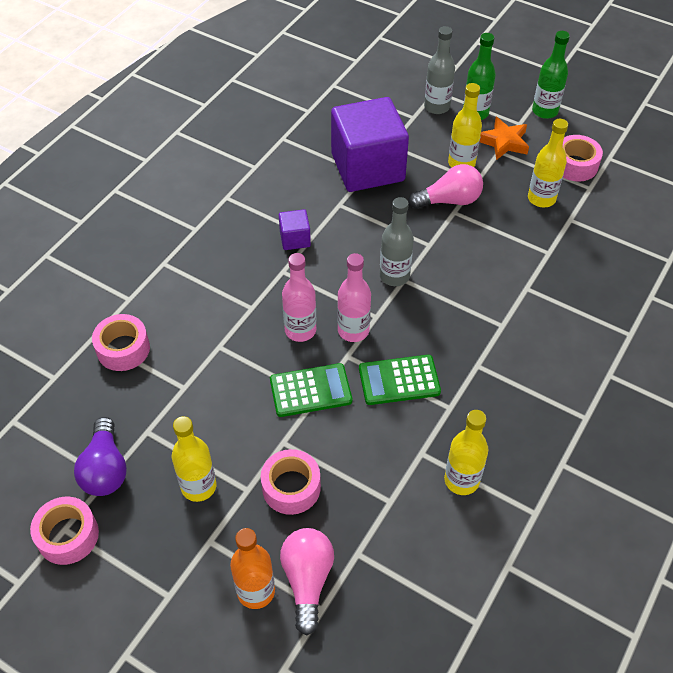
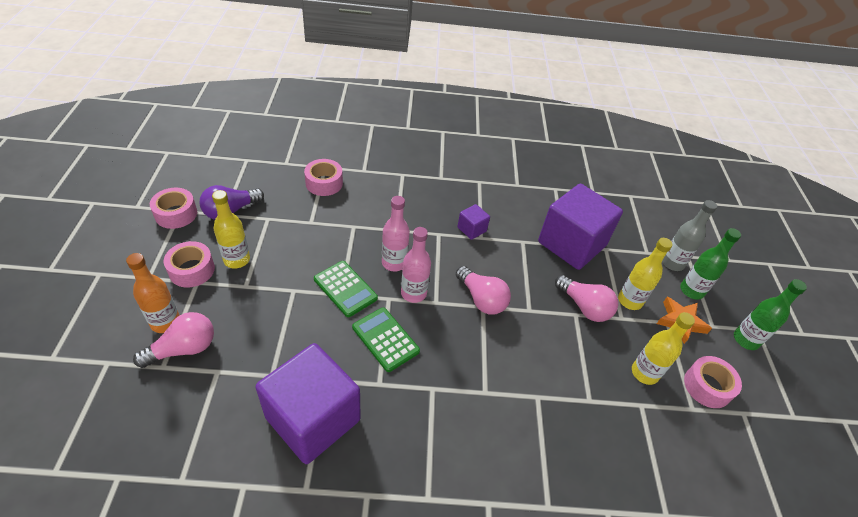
camera: 55 degrees right, 5 degrees down
(291, 487) = (257, 309): pink tape -> pink tape (192, 270)
(394, 276) = (481, 299): grey bottle -> pink light bulb
(461, 480) = (313, 418): yellow bottle -> purple cube

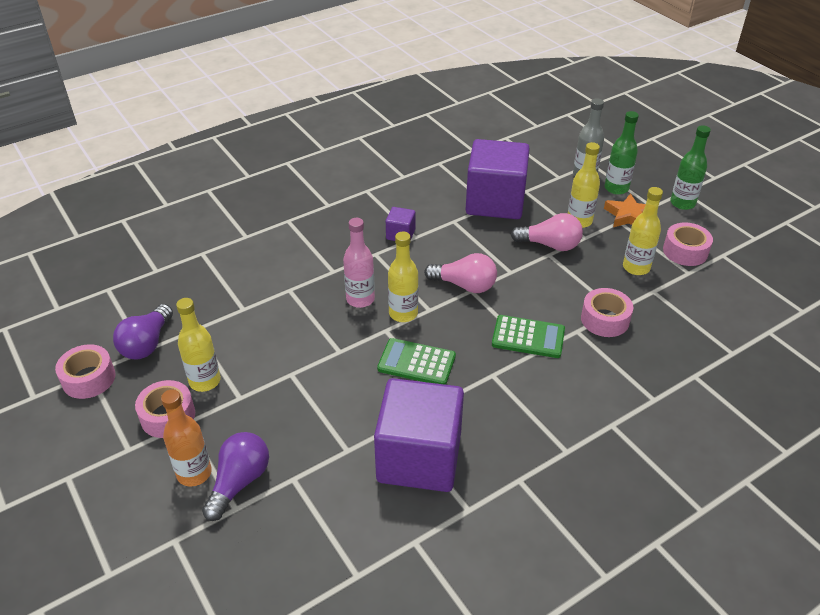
camera: 30 degrees left, 5 degrees down
(184, 349) = (239, 482): pink light bulb -> purple light bulb
(324, 183) = (218, 268): pink tape -> pink tape (605, 319)
(345, 289) = (338, 345): green calculator -> green calculator (528, 337)
(413, 293) = (403, 313): pink bottle -> yellow bottle

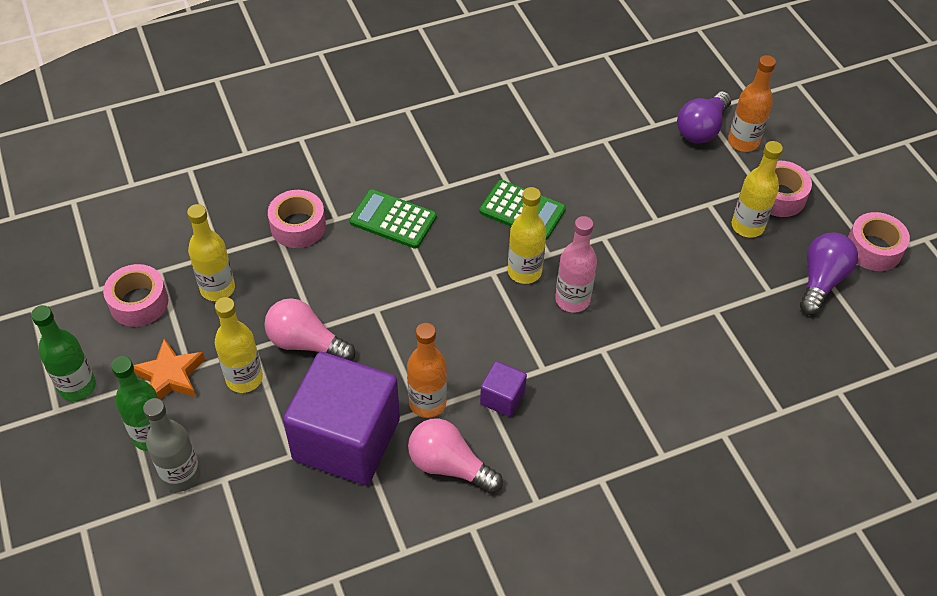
camera: 170 degrees left, 10 degrees up
(419, 458) = (540, 123): purple cube -> none
(450, 225) = (427, 403): none -> orange bottle
(465, 285) = (440, 298): pink light bulb -> pink light bulb (449, 466)

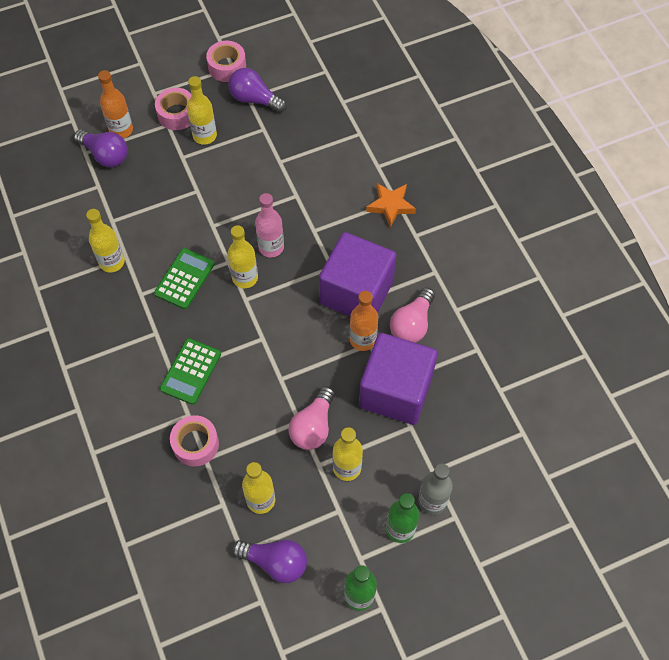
camera: 90 degrees left, 10 degrees up
(139, 302) = (275, 562): pink tape -> purple light bulb
(170, 376) = (346, 524): orange star -> orange star (390, 205)
(502, 398) = (356, 292): purple cube -> purple cube, size x2.35
(545, 142) = (112, 262): none -> yellow bottle

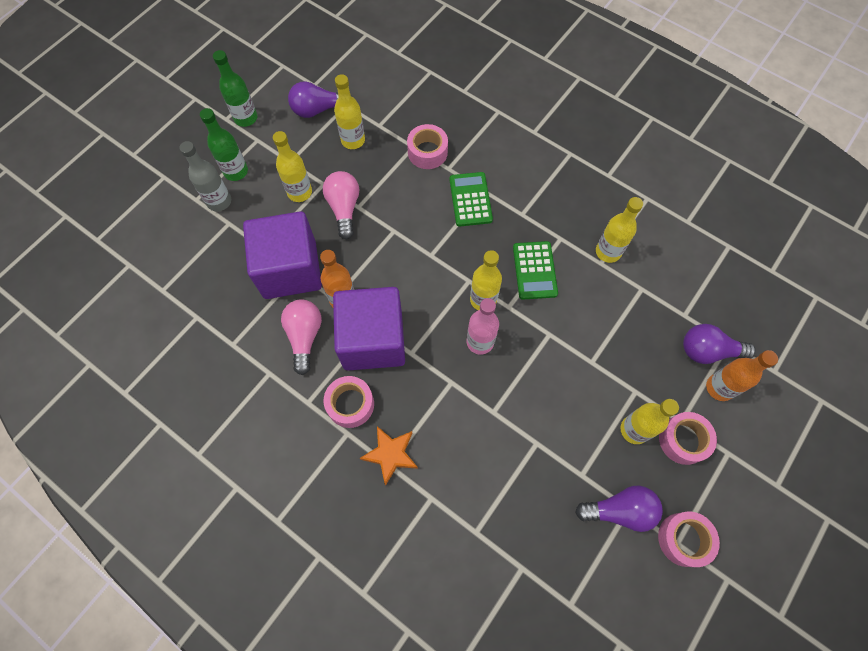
camera: 150 degrees right, 5 degrees up
(402, 254) = (350, 404): none -> pink tape

